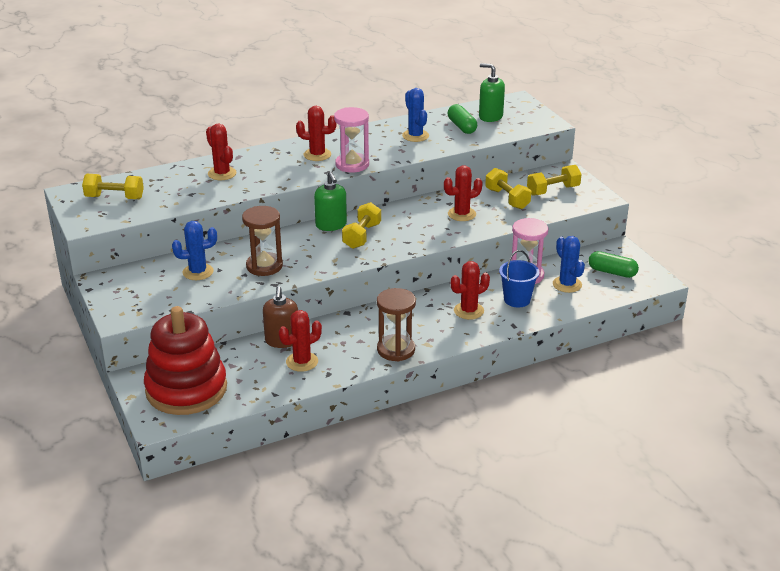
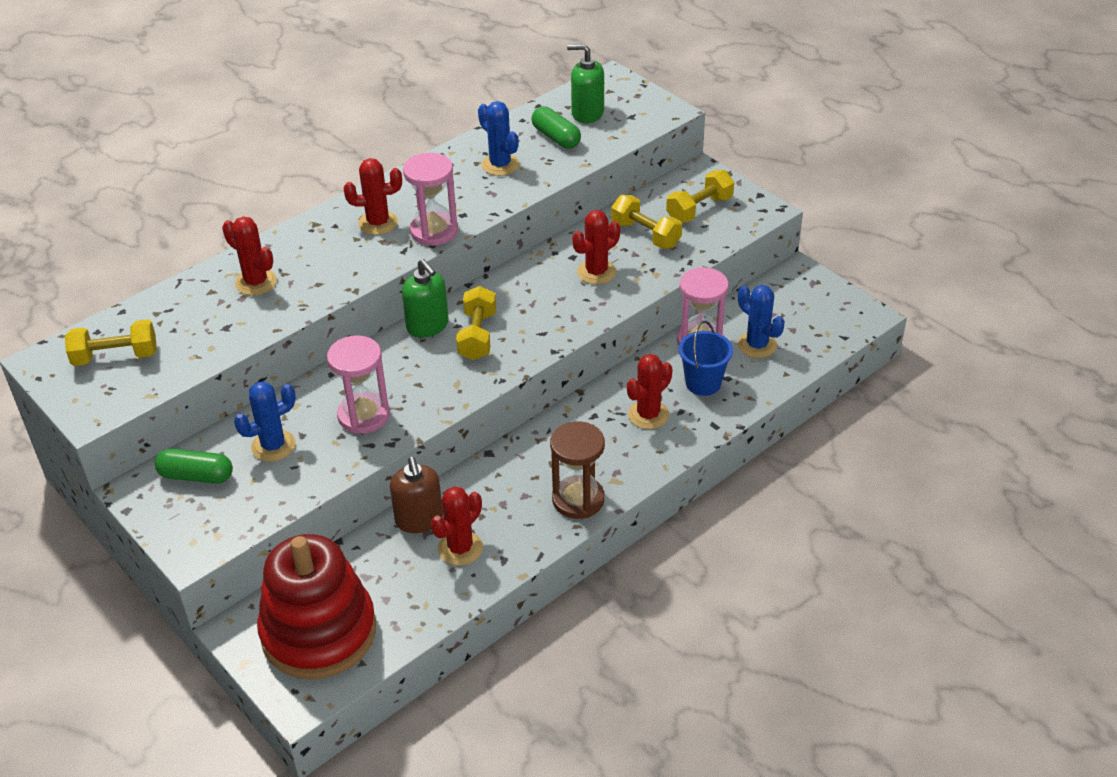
camera: 15 degrees left, 10 degrees up
(264, 266) = (364, 415): brown hourglass -> pink hourglass
(612, 272) = (805, 313): green capsule -> green capsule (196, 476)

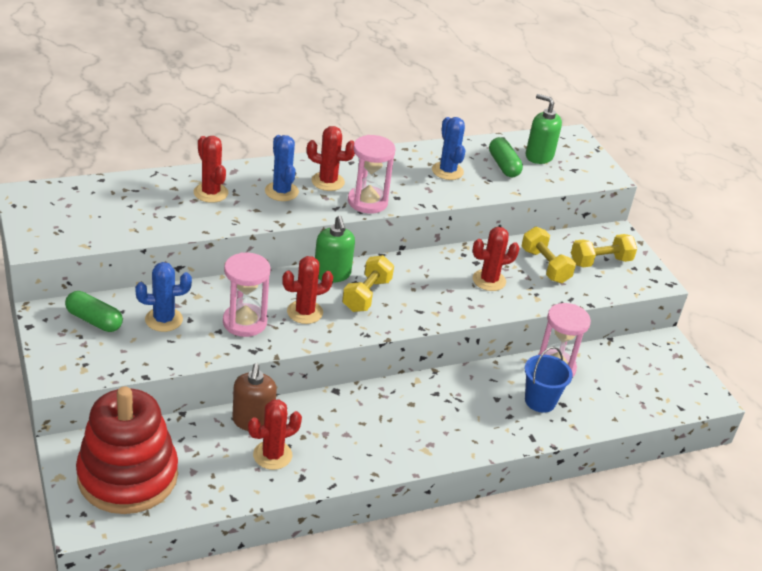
camera: 15 degrees right, 5 degrees down
(115, 356) = (77, 209): yellow dumbbell -> none
(578, 499) = (387, 453): brown hourglass -> none
(648, 415) = (481, 409): red cactus -> red cactus (305, 312)
(757, 345) = (601, 387): blue cactus -> blue cactus (281, 191)

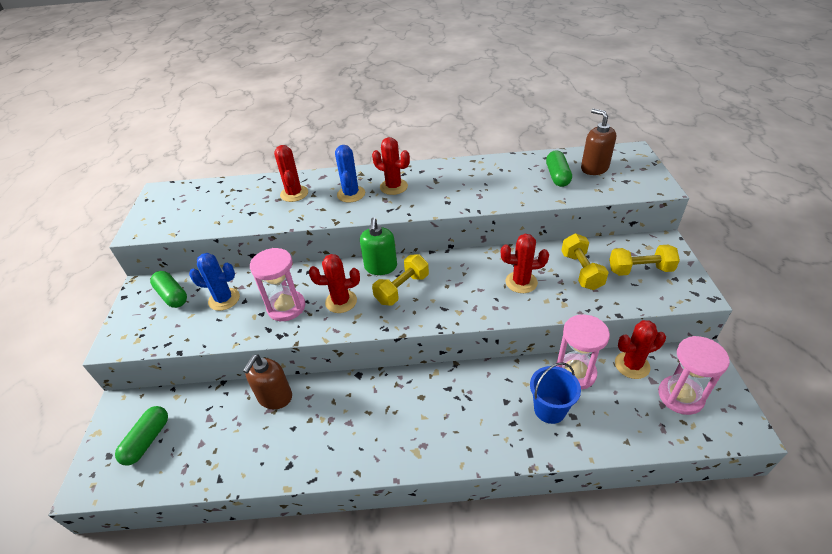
camera: 25 degrees right, 5 degrees up
(128, 476) = (147, 440): red stacking toy -> green capsule
(272, 455) = (274, 436): red cactus -> red cactus (632, 365)
(367, 202) = (419, 205): pink hourglass -> pink hourglass (680, 396)
(447, 171) = (503, 180): blue cactus -> none
(539, 156) = (594, 168): green soap dispenser -> brown soap dispenser

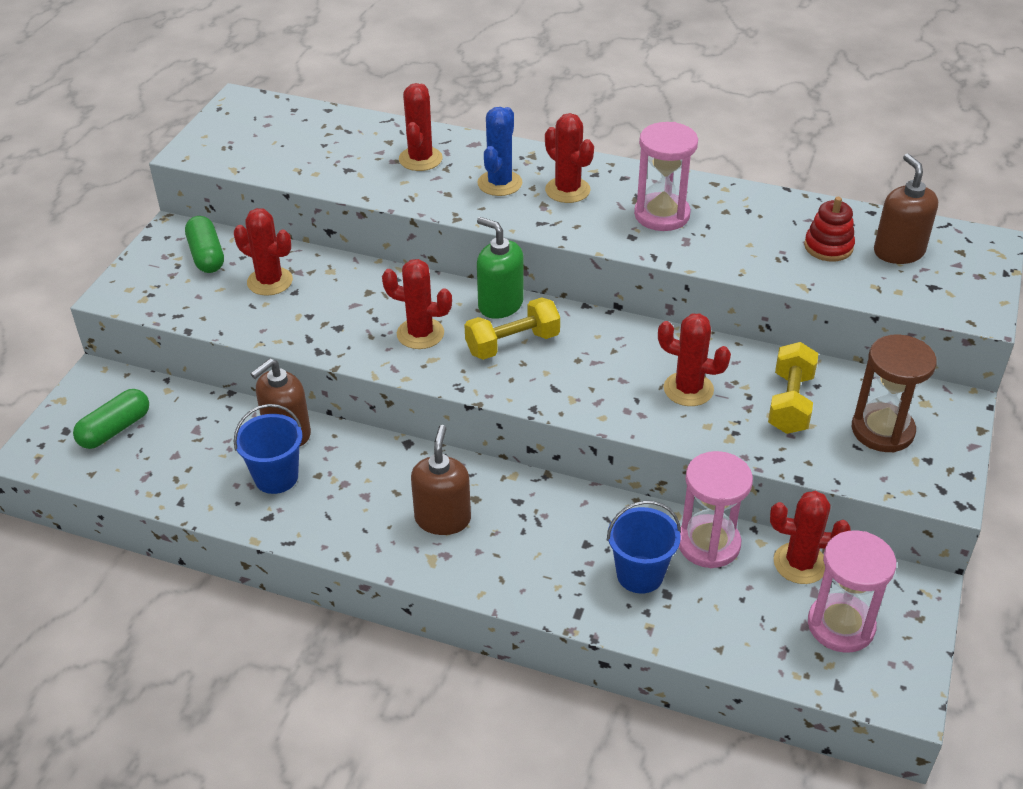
camera: 20 degrees right, 0 degrees up
(224, 299) = (270, 281): blue cactus -> red cactus
(281, 433) = (276, 477): none -> blue bucket
(286, 307) = (345, 318): pink hourglass -> pink hourglass (662, 215)
(381, 267) = (500, 304): green soap dispenser -> green soap dispenser turned 105 degrees clockwise
(408, 419) = (443, 519): none -> brown soap dispenser
(557, 176) = (828, 247): green capsule -> red stacking toy
(640, 270) = (882, 430): yellow dumbbell -> brown hourglass

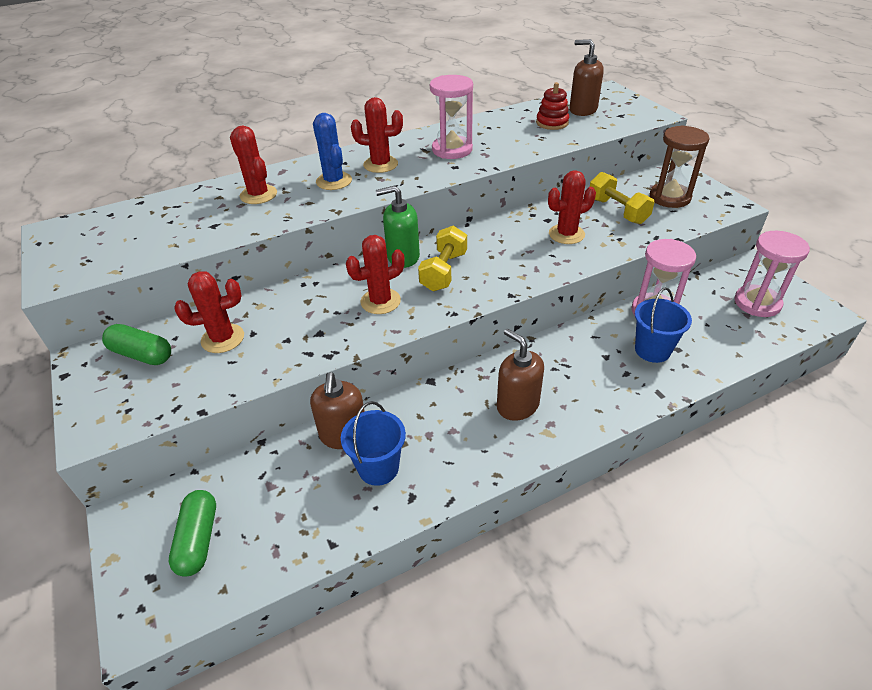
camera: 45 degrees left, 0 degrees up
(800, 563) = (699, 290): red cactus -> none

